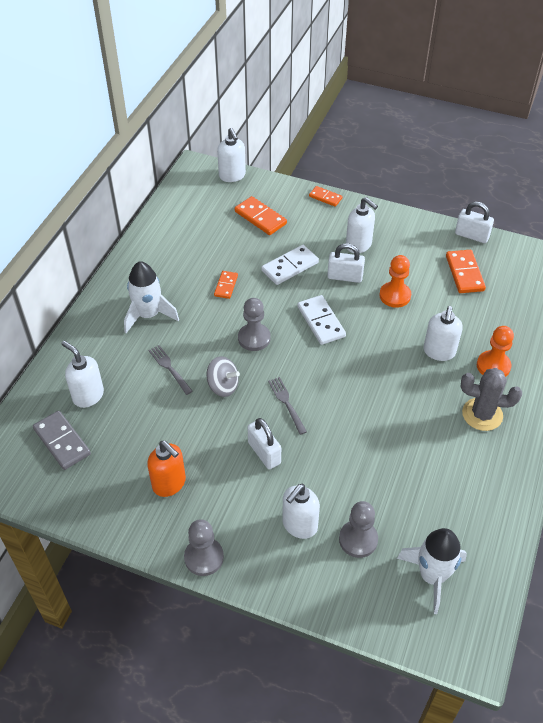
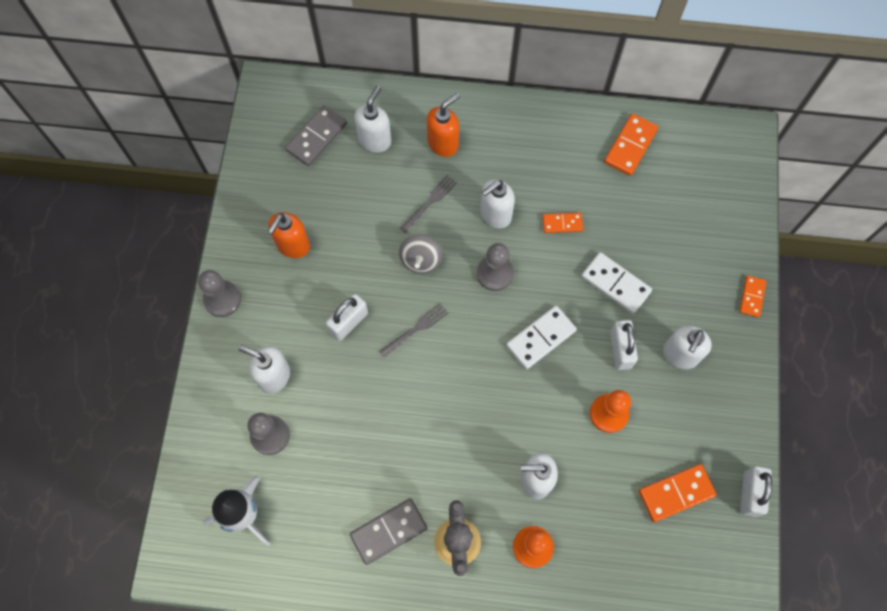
camera: 75 degrees right, 20 degrees up
(116, 346) = (443, 143): none -> orange soap dispenser
(148, 315) = (494, 159): white rocket -> none
(232, 176) = (748, 179): white soap dispenser -> white soap dispenser (495, 214)
(260, 217) = (686, 230): orange domino -> orange domino (630, 146)
(466, 461) = (389, 531): none -> grey domino

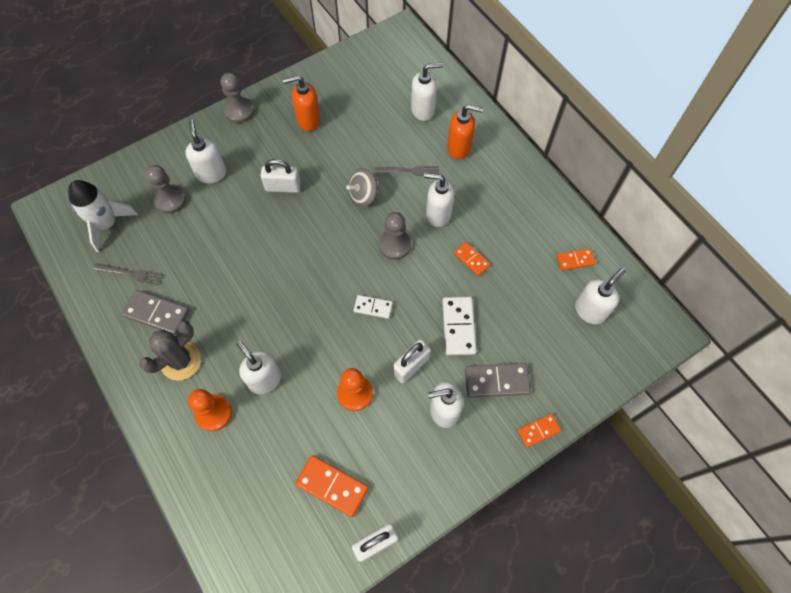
camera: 50 degrees right, 5 degrees down
(316, 137) = (393, 79): grey domino -> grey domino (496, 381)
(416, 329) = (312, 227): grey fork -> grey fork (131, 274)
(540, 338) = (373, 307): white domino -> white domino, size x0.61
(630, 146) = (575, 260): orange domino -> orange domino, size x0.61
(683, 173) = (590, 310): none -> white soap dispenser

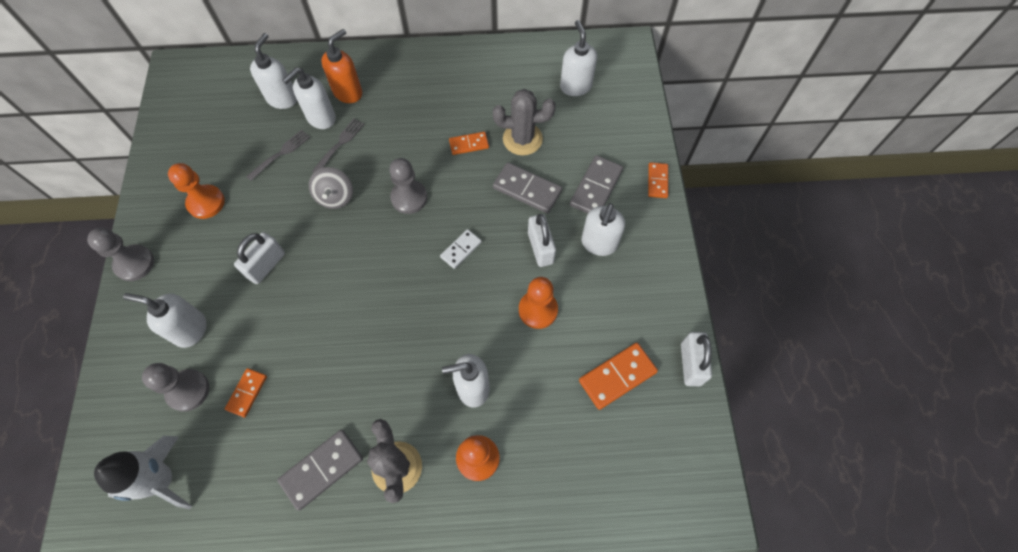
camera: 60 degrees left, 0 degrees up
(131, 274) = (250, 478): grey fork -> grey fork (280, 154)
(308, 120) = (206, 203): orange soap dispenser -> orange pawn
(438, 214) = (404, 146): white soap dispenser -> white soap dispenser (321, 118)
(458, 327) = (527, 189): white domino -> grey domino
(505, 297) = (522, 139): none -> grey cactus
(575, 260) = (523, 70): orange domino -> orange domino (247, 393)

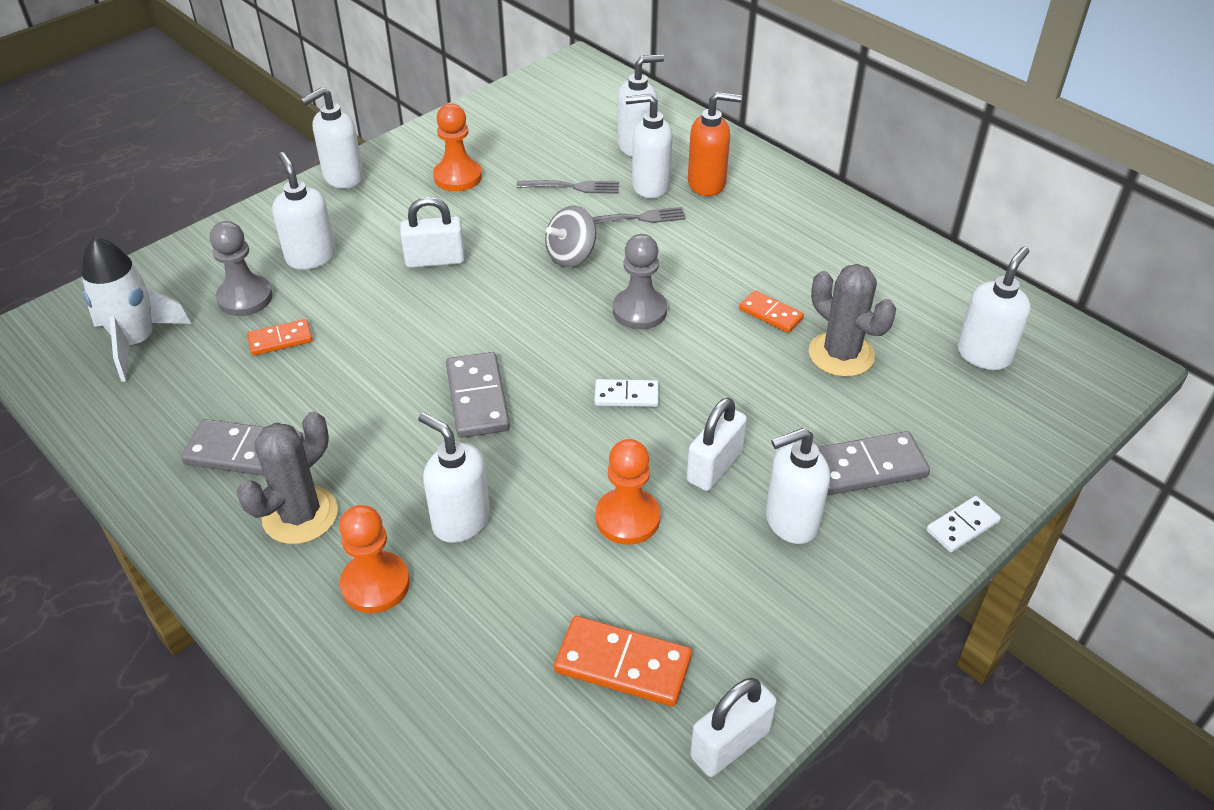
camera: 50 degrees right, 20 degrees down
(134, 263) = (343, 177): grey pawn -> white soap dispenser
(527, 189) = (778, 402): grey domino -> grey domino (477, 398)
(657, 181) = (962, 526): orange domino -> white domino

